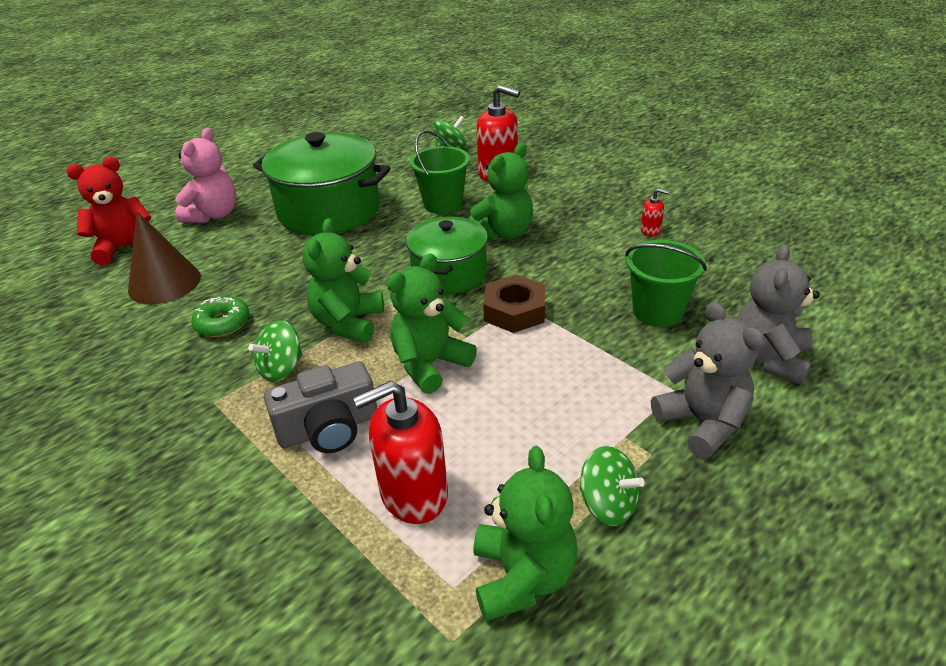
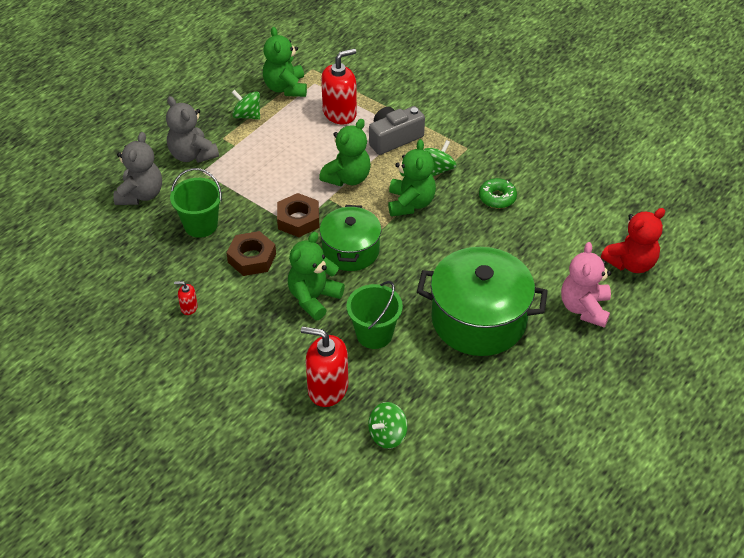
camera: 170 degrees right, 10 degrees up
(164, 283) = (566, 229): brown cone -> none
(579, 271) = (252, 258): none -> brown nut

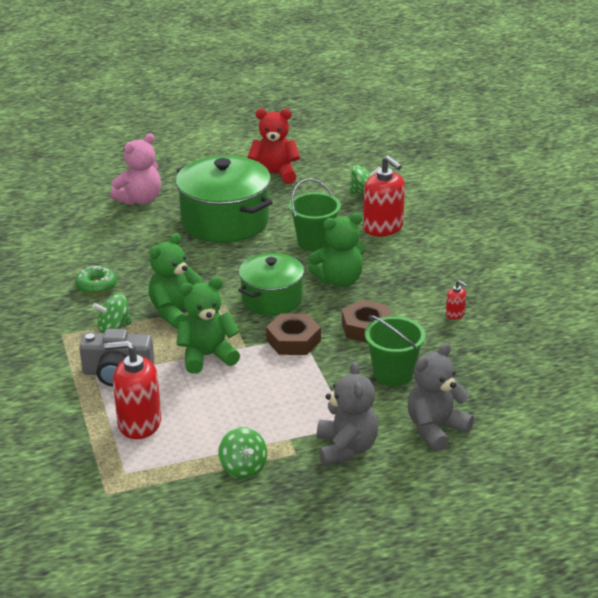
camera: 145 degrees left, 15 degrees down
(285, 88) = (164, 482): green teddy bear -> none
(631, 263) = (65, 209): red teddy bear -> red teddy bear (274, 175)

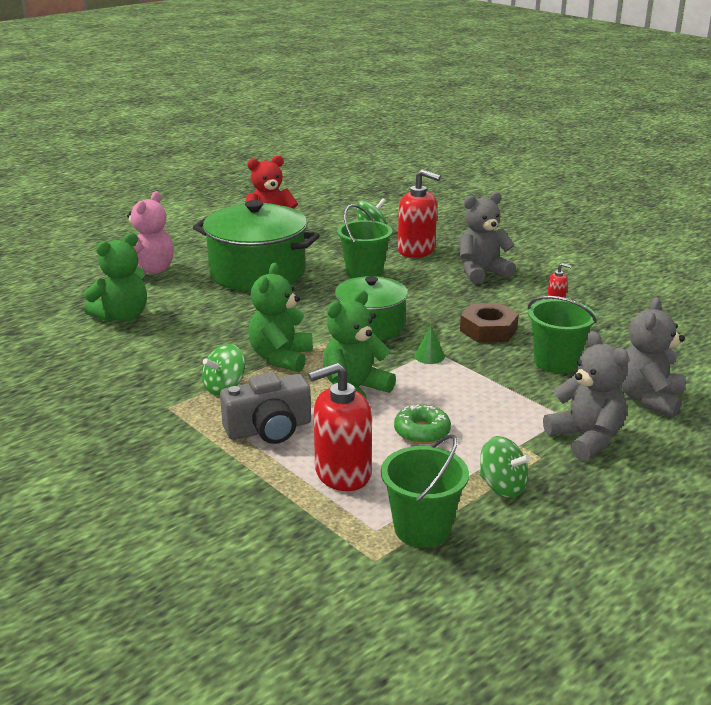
camera: 25 degrees left, 5 degrees down
(96, 286) = (169, 353): green donut -> green donut (422, 432)
(157, 482) = (422, 528): none -> green bucket
(293, 340) = (429, 356): brown nut -> green cone
(339, 280) = (420, 297): green teddy bear -> green teddy bear (122, 316)
(419, 266) = (481, 272): none -> grey teddy bear

